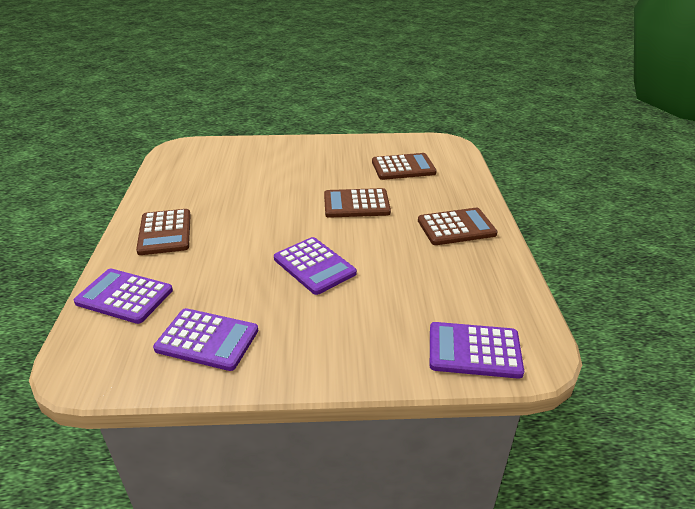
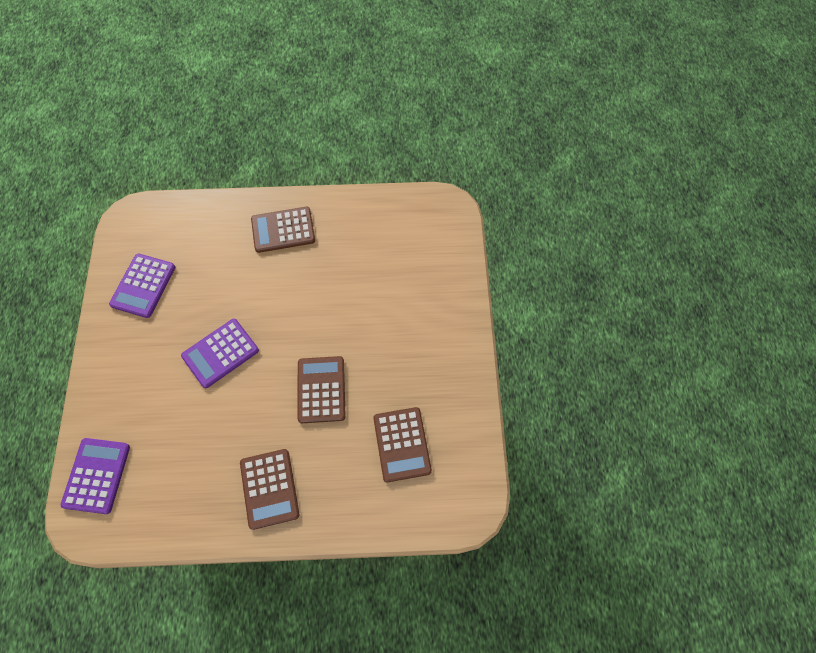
camera: 90 degrees right, 30 degrees up
(124, 296) = (200, 223): purple calculator -> none

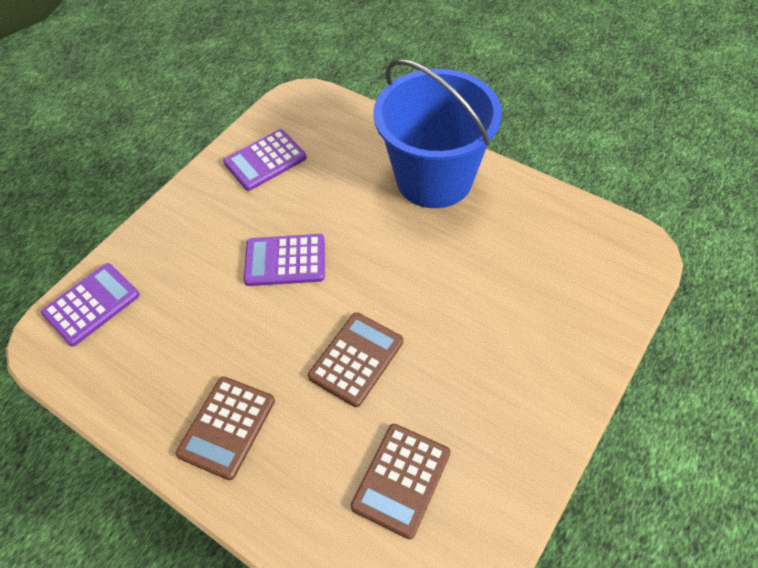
camera: 40 degrees right, 10 degrees down
(283, 230) = (434, 179): brown calculator -> blue bucket

